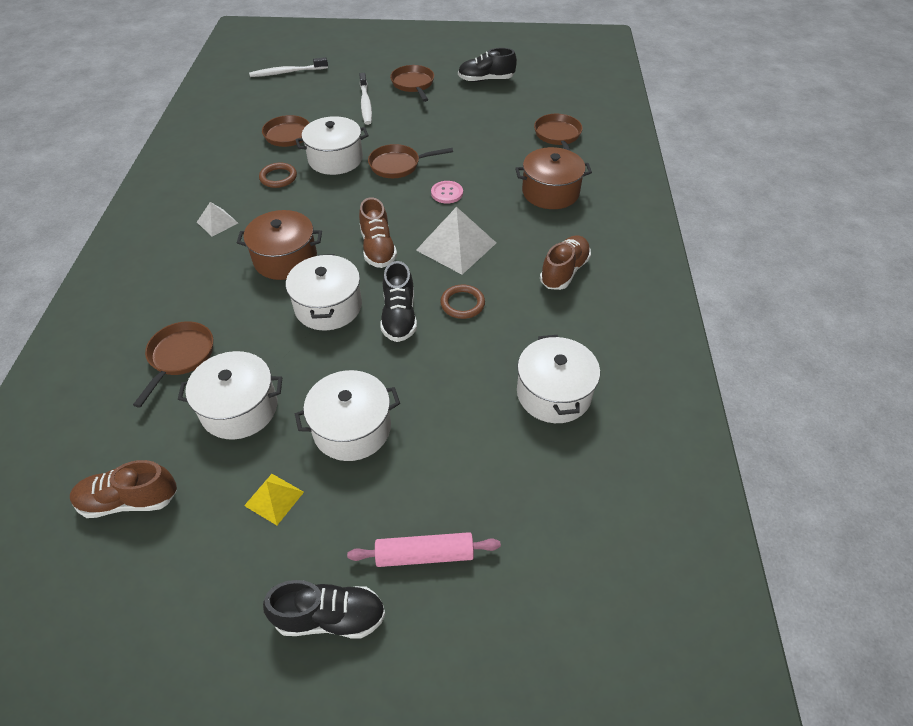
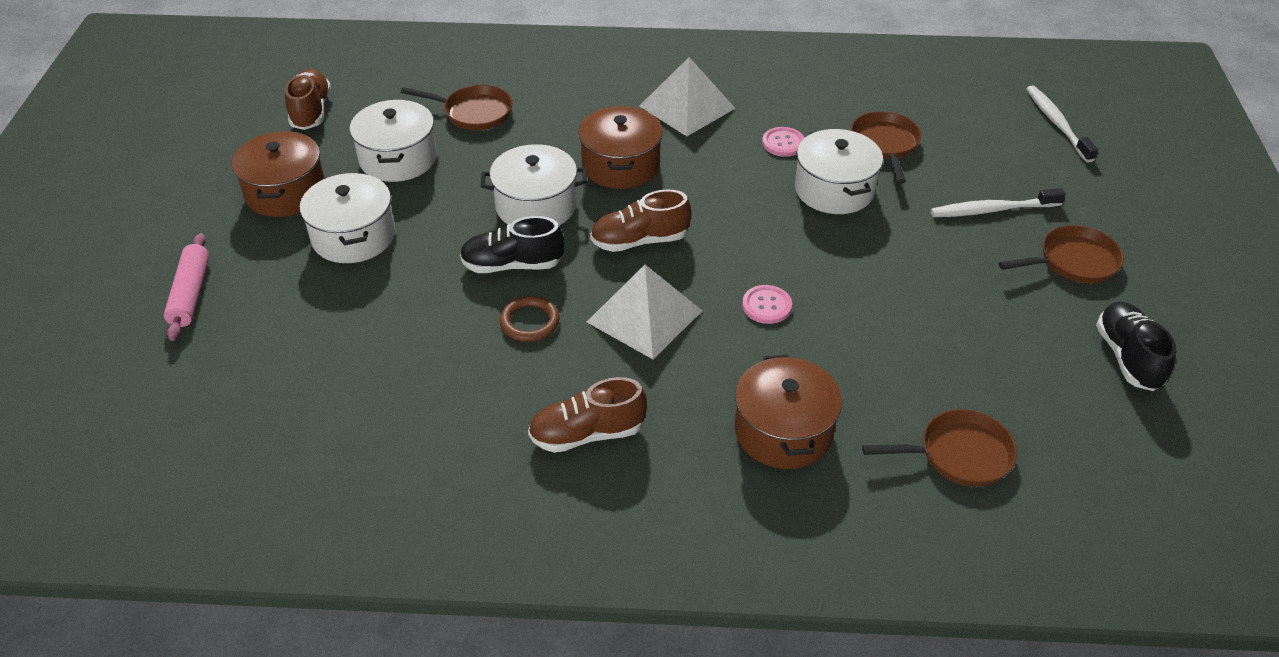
camera: 90 degrees right, 5 degrees down
(217, 222) = (687, 107): white pyramid -> white pyramid, size x1.86
(274, 498) = (286, 192): yellow pyramid -> brown pot
(278, 177) = (783, 143): brown ring -> pink button
(330, 617) = (155, 236): black shoe -> none
(398, 165) = (830, 252): brown pan -> none
(554, 393) = (363, 405): white pot -> none
(564, 271) = (587, 434): brown shoe -> brown shoe turned 135 degrees clockwise

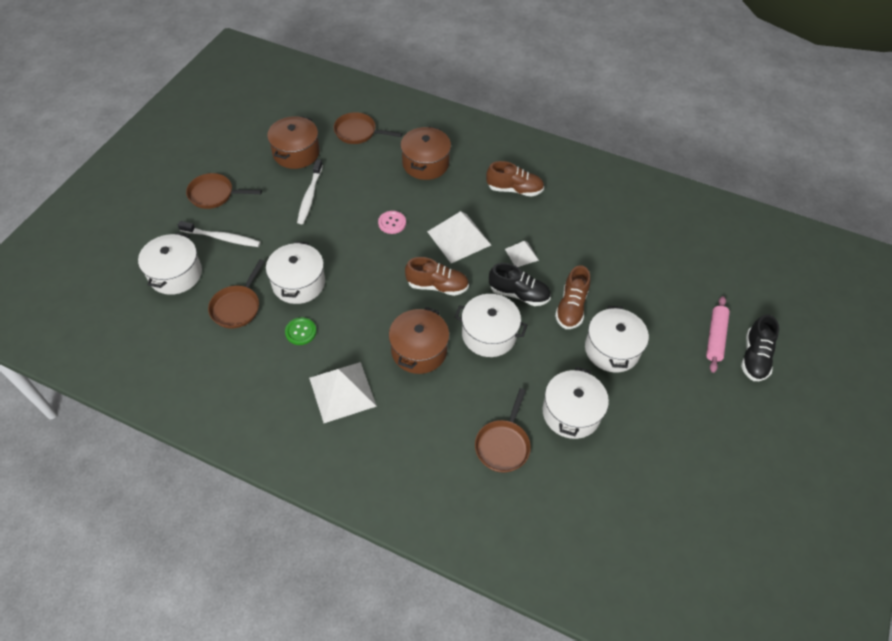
camera: 160 degrees left, 10 degrees up
(286, 192) = (655, 406): brown pot -> brown pot (296, 153)
(311, 111) = (632, 495): brown shoe -> brown shoe (571, 307)
(473, 112) = (503, 445): brown pan -> brown pan turned 105 degrees counterclockwise
(529, 322) = (521, 254): brown ring -> white pyramid
(783, 143) = (300, 332): pink button -> green button
(1000, 154) = (175, 274): none -> white pot
(1057, 123) = (114, 285): white toothbrush -> white toothbrush (310, 196)
(1127, 357) = (244, 144): black shoe -> black shoe (754, 357)

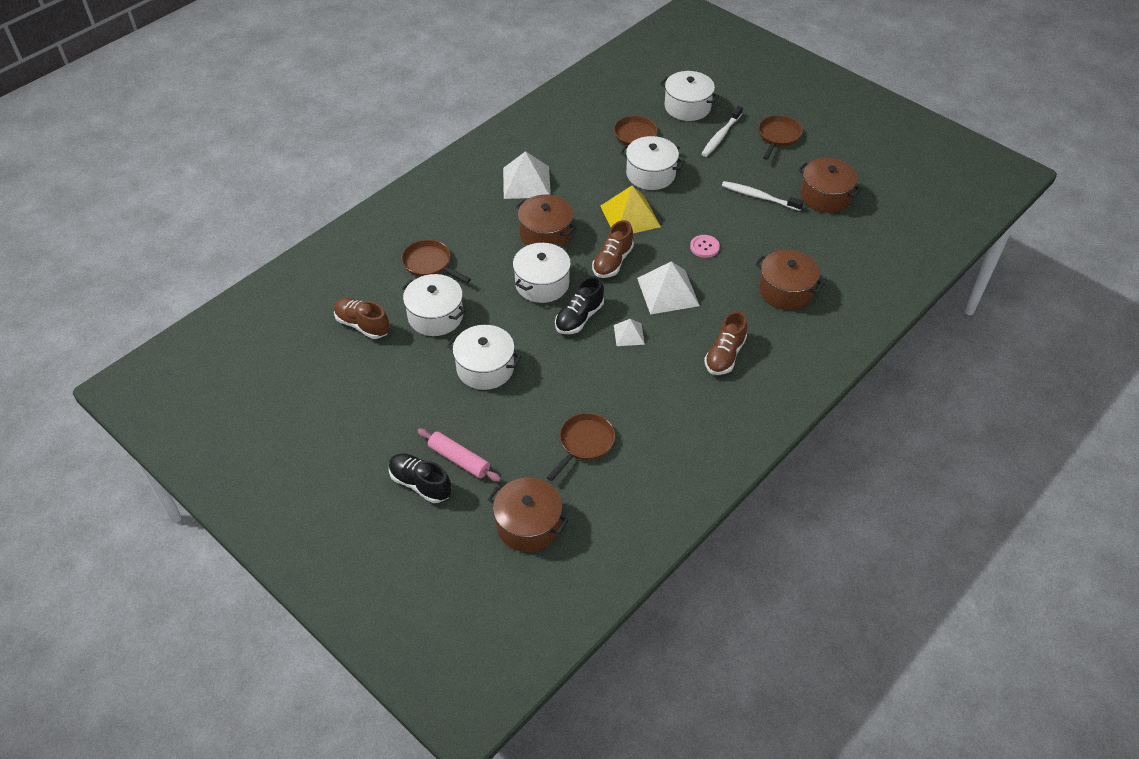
camera: 110 degrees right, 5 degrees down
(300, 332) = (596, 168): green button -> none
(358, 132) = (849, 247): brown pan -> brown pan (584, 443)
(368, 286) = (630, 216): none -> yellow pyramid
(571, 307) = (547, 353): brown shoe -> brown shoe (362, 325)
(741, 273) = (528, 525): none -> brown pot

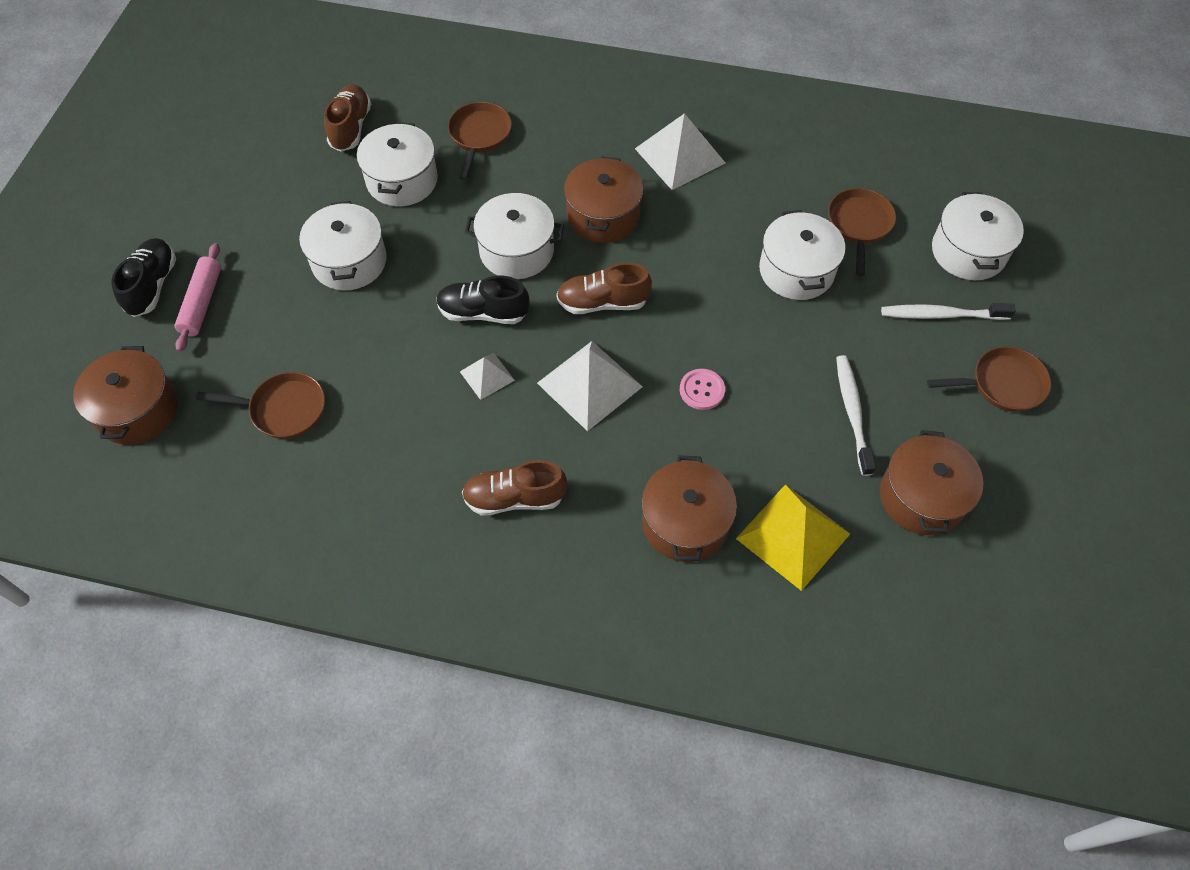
camera: 60 degrees right, 10 degrees up
(630, 216) = (699, 284): yellow pyramid -> yellow pyramid (793, 536)

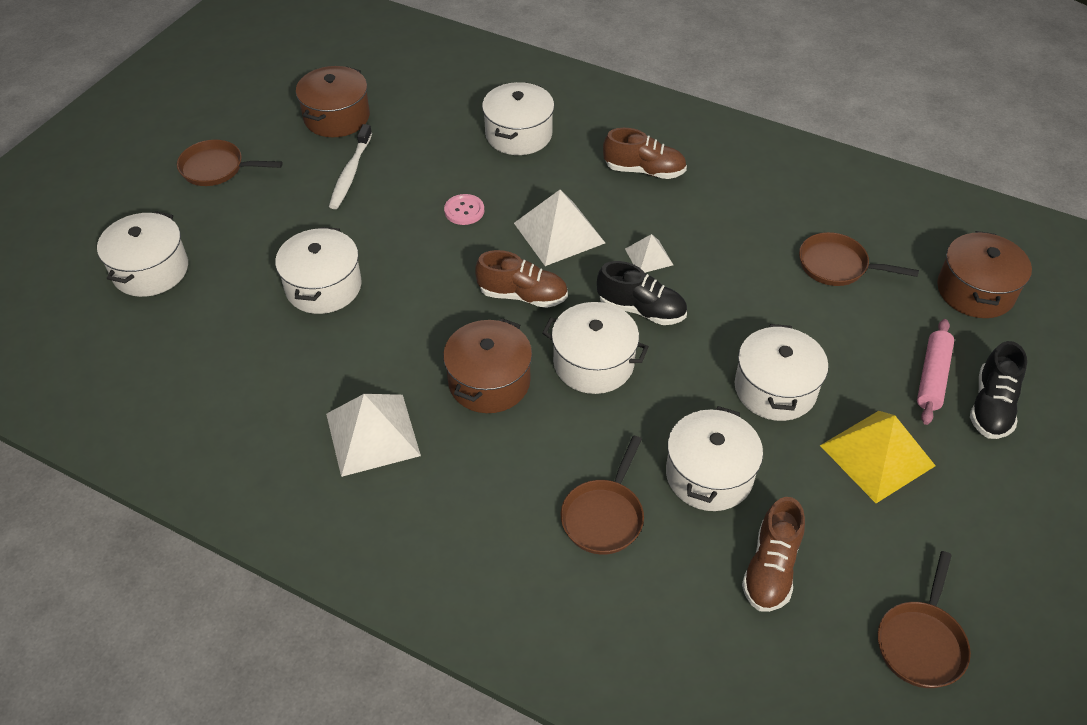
camera: 165 degrees left, 10 degrees down
(685, 523) = (518, 134): brown pot -> white pot
(793, 536) = (444, 114): yellow pyramid -> yellow pyramid (877, 455)
(859, 225) = (233, 315): brown pan -> brown pan (921, 642)
(941, 315) = (221, 225): white toothbrush -> none

